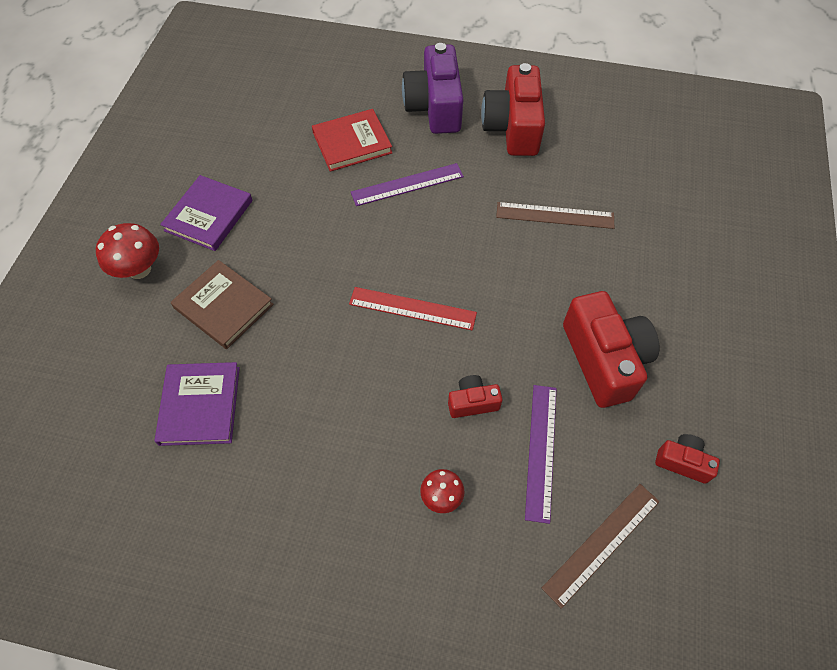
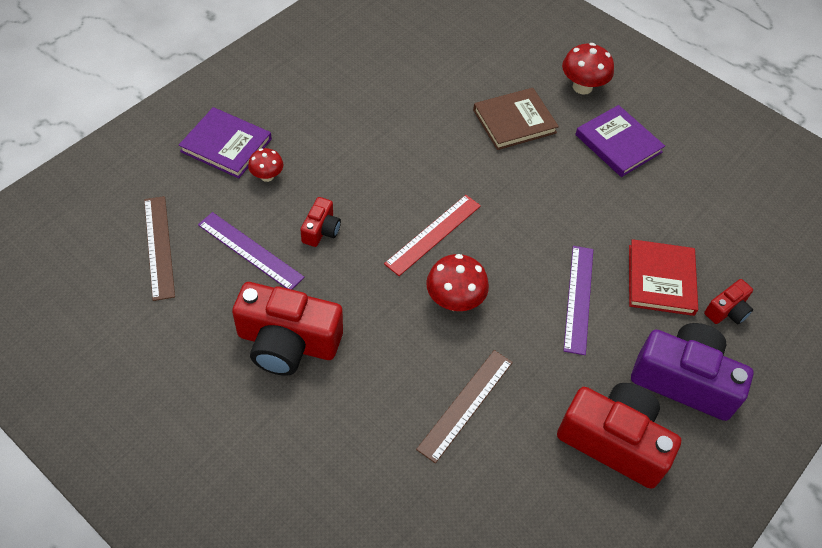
camera: 115 degrees right, 5 degrees down
(200, 405) = (435, 82): purple book -> purple book (226, 145)
(470, 262) = (454, 300): none -> red mushroom
(682, 462) = (164, 338): red camera -> red camera (727, 311)

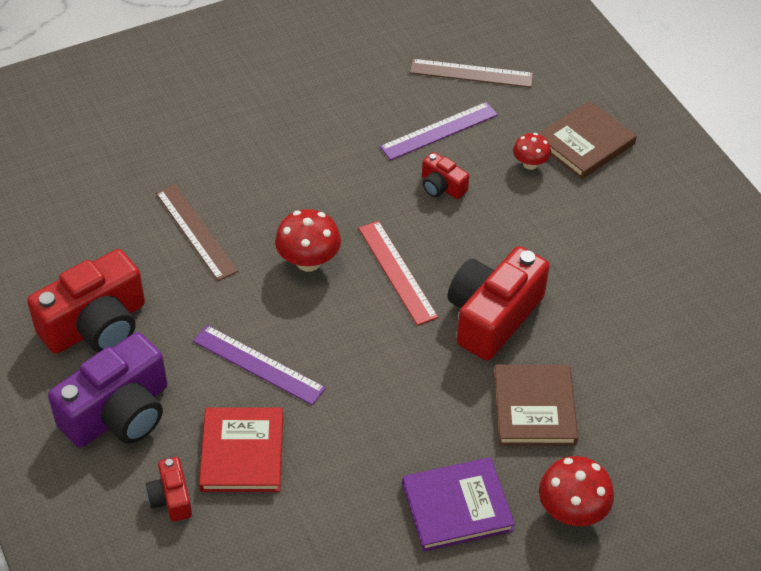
camera: 115 degrees right, 5 degrees down
(226, 145) = (585, 143): purple book -> brown book
(287, 343) = (324, 132): red camera -> red camera (492, 316)
(661, 280) = (242, 452): red book -> red book turned 60 degrees clockwise

